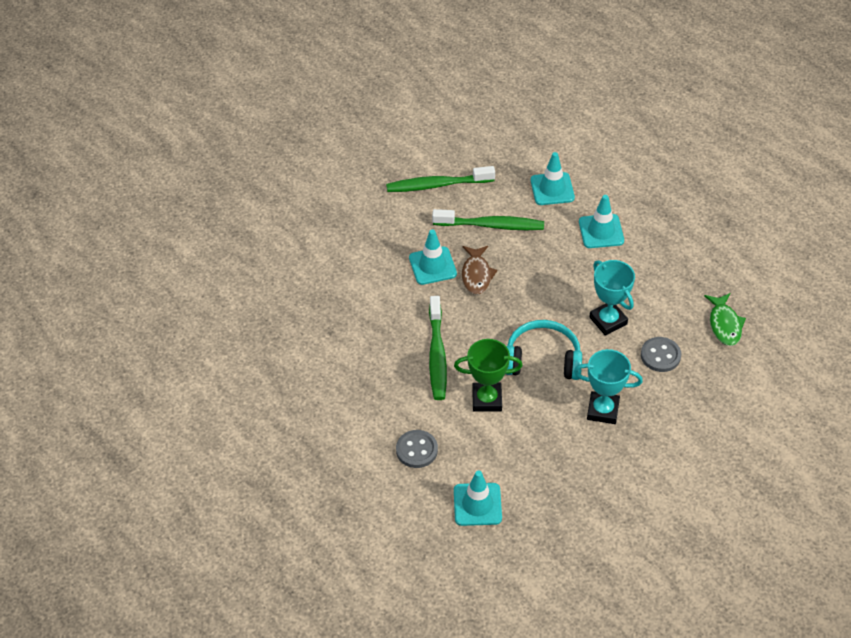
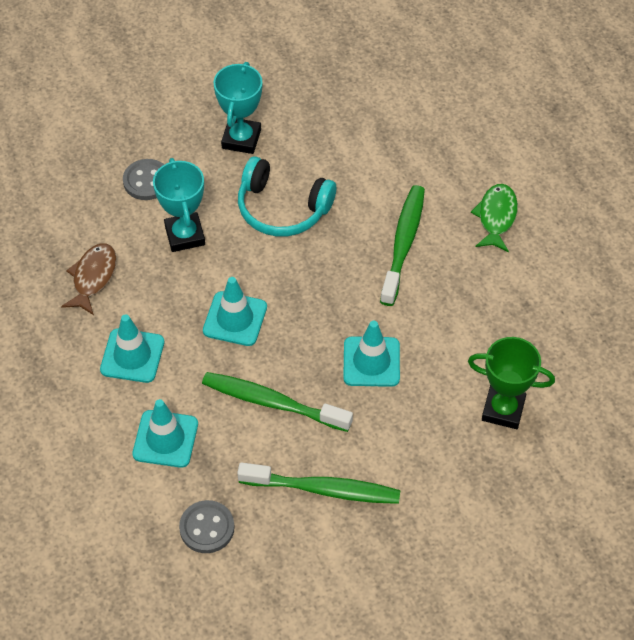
camera: 165 degrees left, 5 degrees up
(416, 450) = (458, 146): grey button -> grey button (207, 528)
(476, 275) = (319, 334): brown fish -> brown fish (93, 277)
(477, 504) = (411, 81): turquoise traffic cone -> turquoise traffic cone (235, 319)
(487, 400) = (363, 179): green trophy -> green trophy (503, 409)
(603, 410) = (241, 139): turquoise trophy -> turquoise trophy turned 75 degrees clockwise
(724, 324) = (53, 198): green fish -> green fish (496, 217)

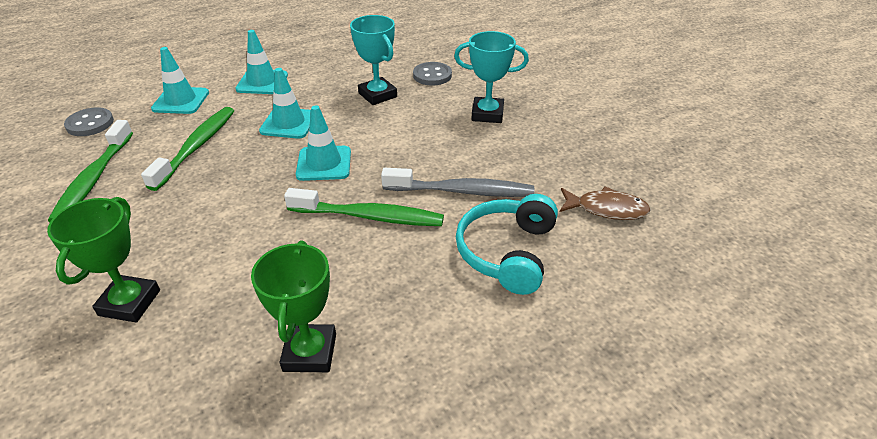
camera: 85 degrees right, 15 degrees down
(93, 277) = (337, 62): brown fish -> brown fish (606, 209)
(185, 235) = (377, 95): turquoise trophy -> turquoise trophy turned 75 degrees clockwise
(282, 208) = (410, 140): turquoise headphones -> turquoise headphones (507, 252)
(371, 362) = (224, 201): turquoise traffic cone -> turquoise traffic cone (324, 163)
(372, 173) = (462, 191): none -> grey toothbrush
(496, 217) = (410, 291): green fish -> none
(555, 280) = (309, 352): none -> green trophy

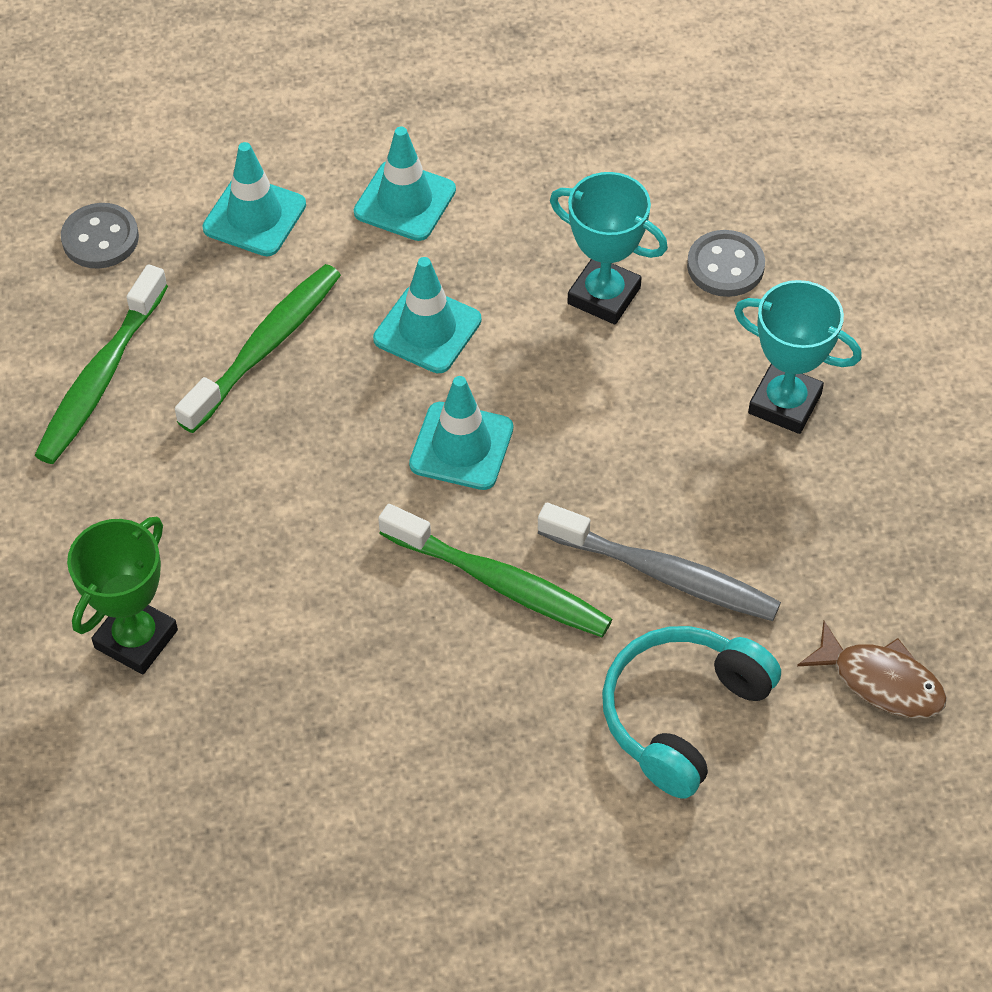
camera: 20 degrees right, 15 degrees up
(309, 352) = (353, 792): green trophy -> none
(377, 95) = (604, 295): turquoise trophy -> turquoise trophy turned 45 degrees counterclockwise

